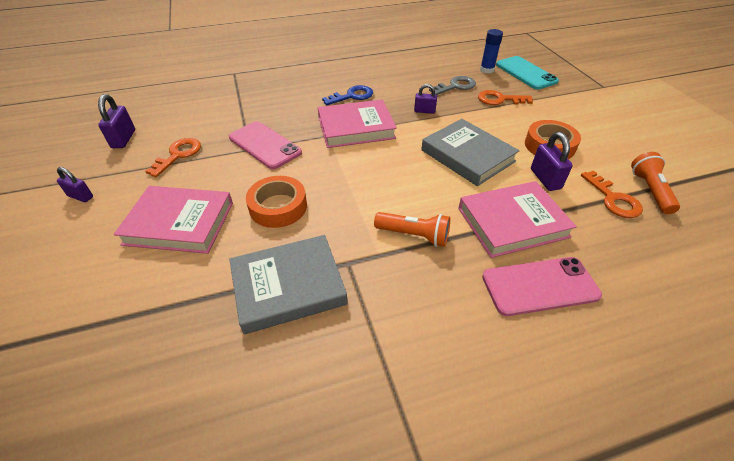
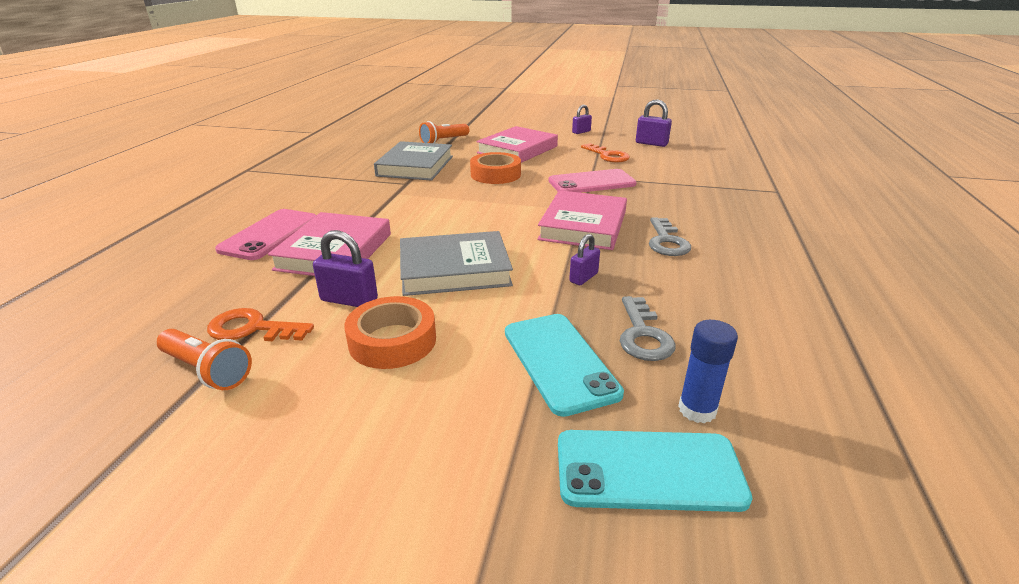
camera: 120 degrees right, 15 degrees down
(352, 96) = (666, 241): blue key -> grey key
(414, 235) = (393, 208): orange flashlight -> orange flashlight (444, 141)
(499, 99) = (559, 362): orange key -> turquoise phone

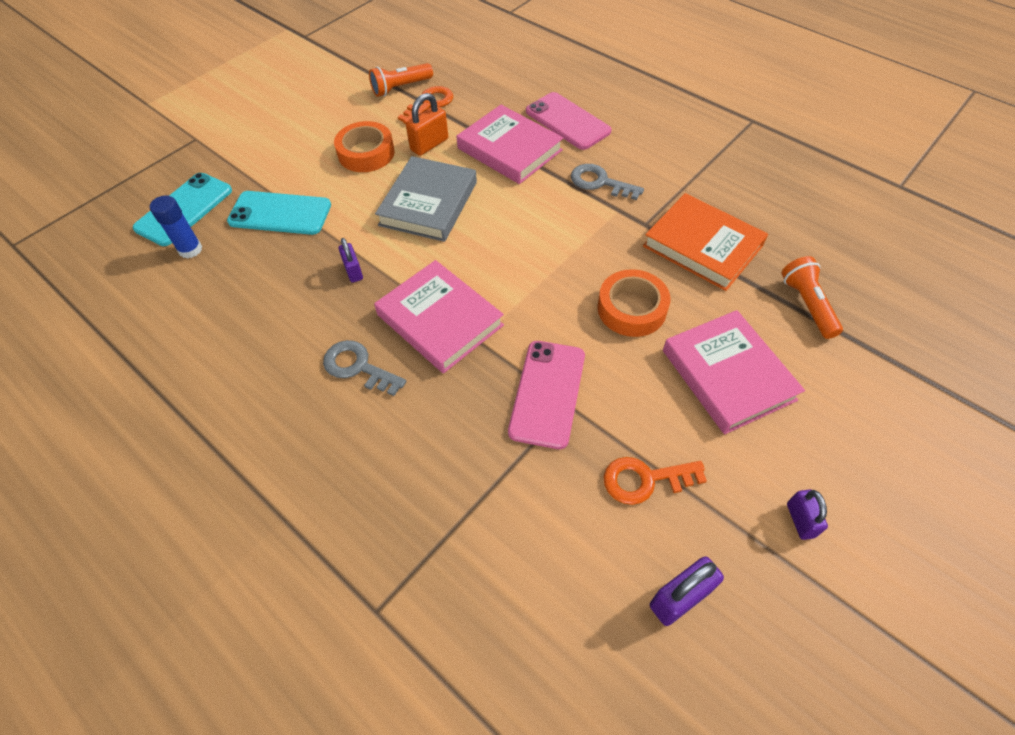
camera: 120 degrees right, 25 degrees up
(349, 300) = (429, 144): purple padlock -> orange padlock
(415, 166) = (702, 246): grey book -> orange book
(643, 335) = (263, 265): grey key -> grey key (600, 182)

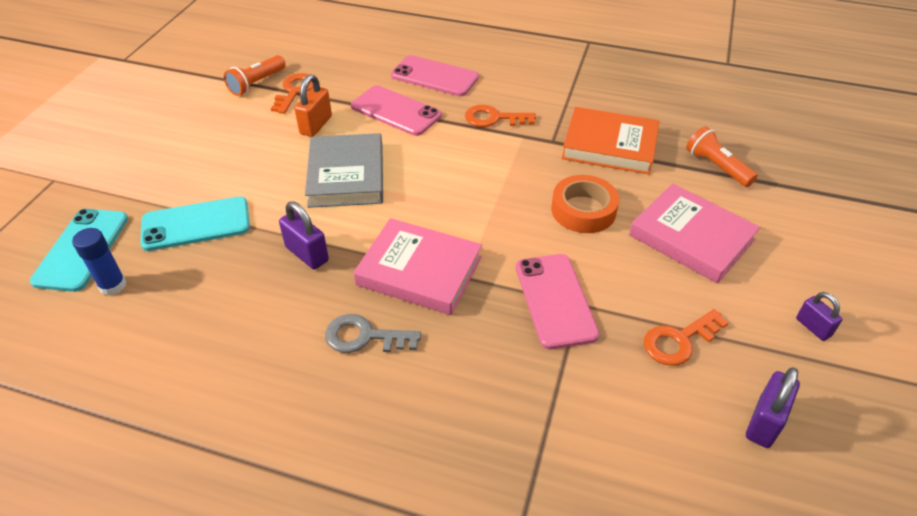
camera: 25 degrees left, 10 degrees down
(353, 271) = (307, 254): purple padlock -> purple padlock, size x1.51
(366, 153) = (256, 148): orange tape -> none
(509, 149) = (396, 111): pink book -> pink phone
(600, 182) = (494, 118): grey key -> orange key

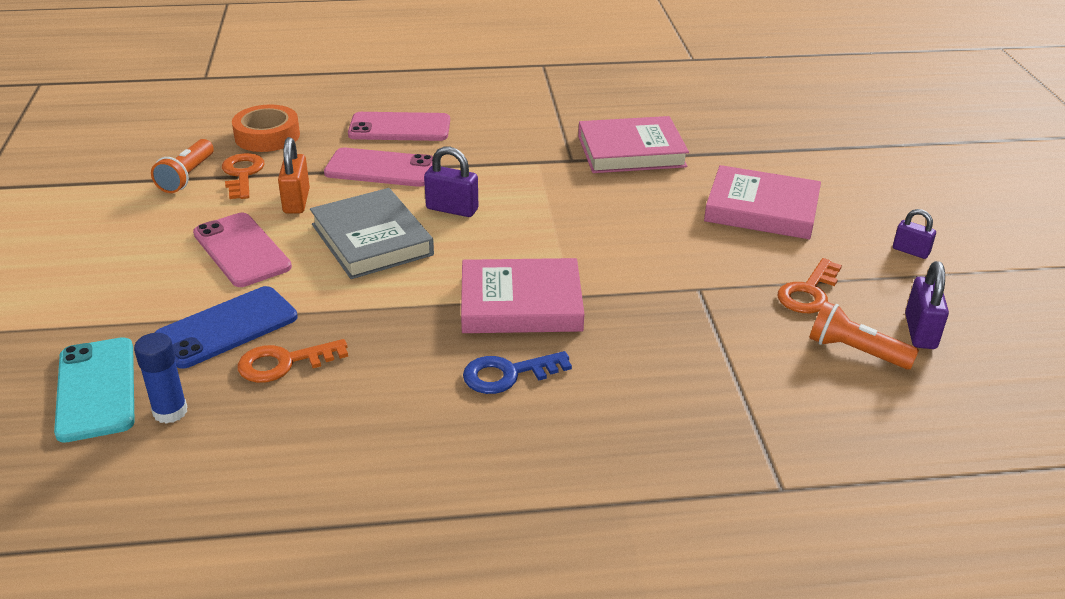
camera: 25 degrees left, 10 degrees down
(196, 224) = (227, 327): turquoise phone -> blue phone
(307, 254) = (385, 321): purple padlock -> purple padlock (452, 209)
(364, 337) = (508, 374): grey key -> blue key
(494, 118) = (495, 153): orange key -> orange key (284, 363)
(555, 300) = (674, 291): pink phone -> pink phone (241, 250)
(583, 210) = (646, 211): orange tape -> orange tape (267, 136)
(609, 145) = (631, 151): orange book -> pink book
(716, 167) = (743, 147): orange flashlight -> orange flashlight (855, 351)

